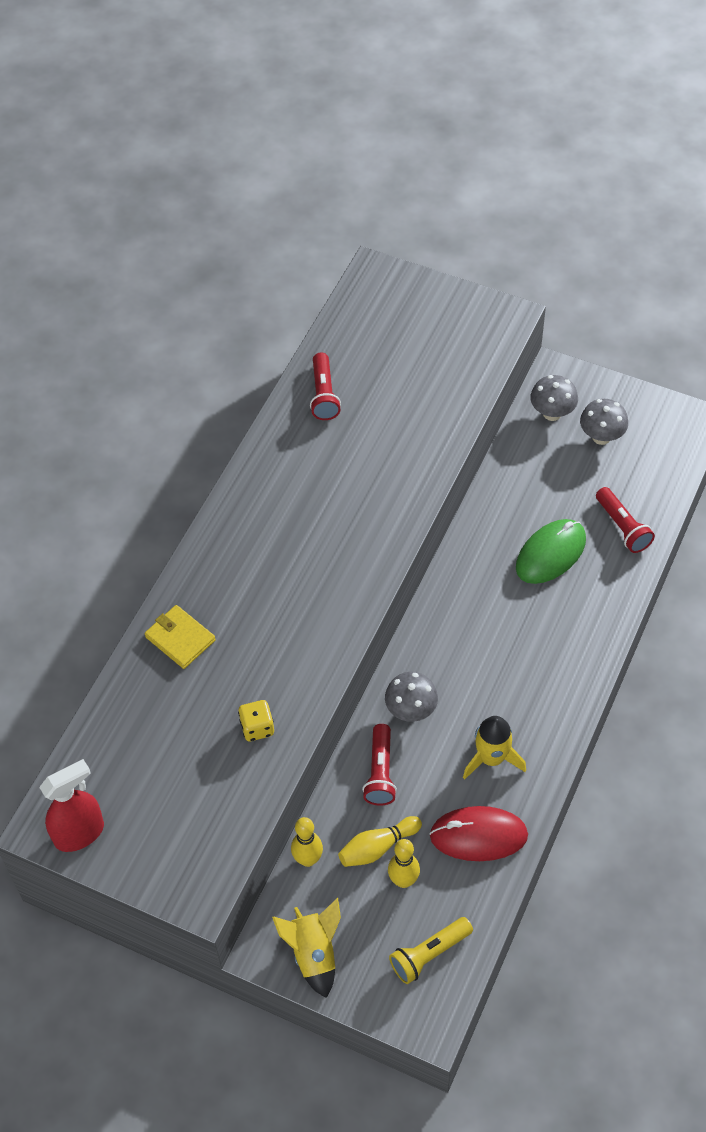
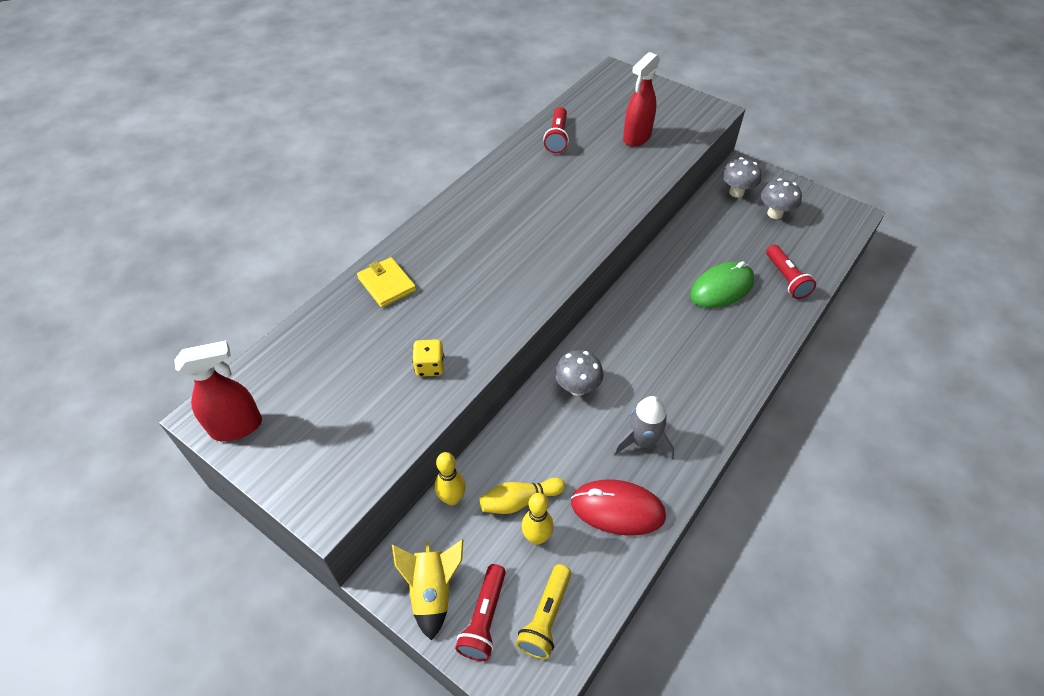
camera: 10 degrees right, 5 degrees down
(380, 772) = (538, 434): red flashlight -> red flashlight (484, 618)
(420, 377) = (636, 138): none -> red spray bottle
(429, 954) = (546, 617): yellow flashlight -> yellow flashlight turned 45 degrees counterclockwise
(491, 758) = (642, 442): yellow rocket -> grey rocket

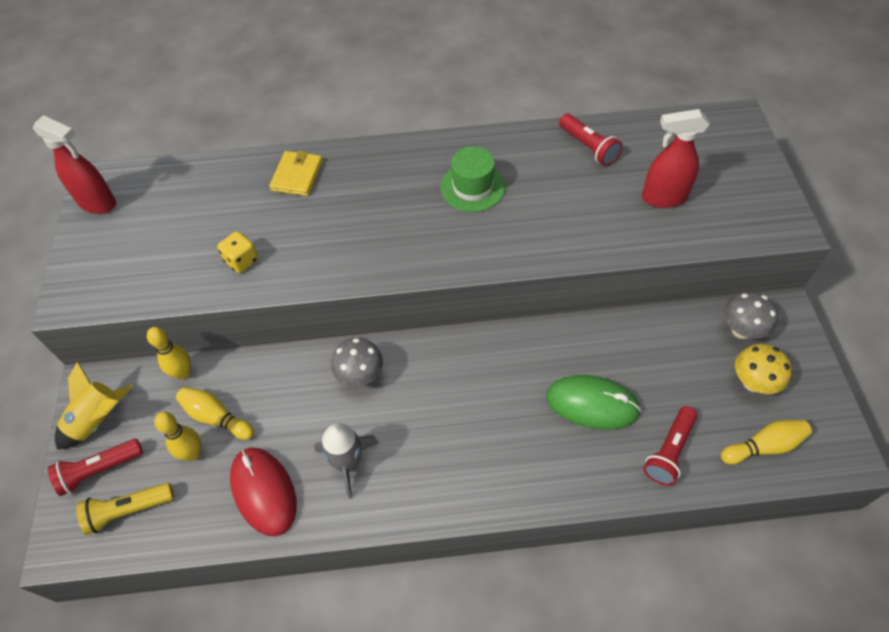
camera: 50 degrees right, 5 degrees up
(521, 206) = (472, 187): none -> green hat
(557, 137) = (588, 147): red flashlight -> red flashlight turned 90 degrees counterclockwise
(775, 213) = (752, 382): grey mushroom -> yellow mushroom
(819, 240) = (763, 446): none -> yellow bowling pin

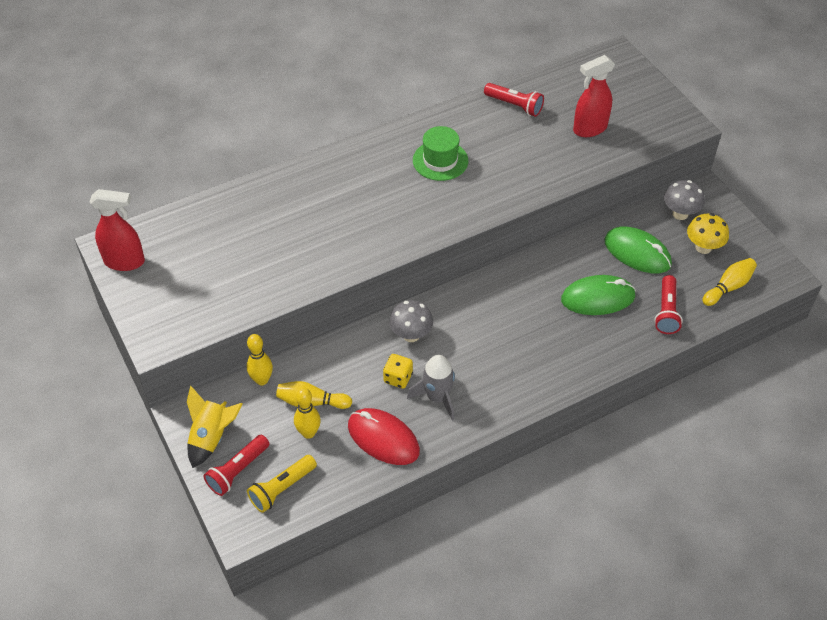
camera: 25 degrees left, 5 degrees down
(242, 260) = (285, 269): yellow dice -> yellow dice (398, 378)
(297, 176) = (289, 191): yellow wallet -> none
(666, 362) = (637, 253): none -> green mouse

